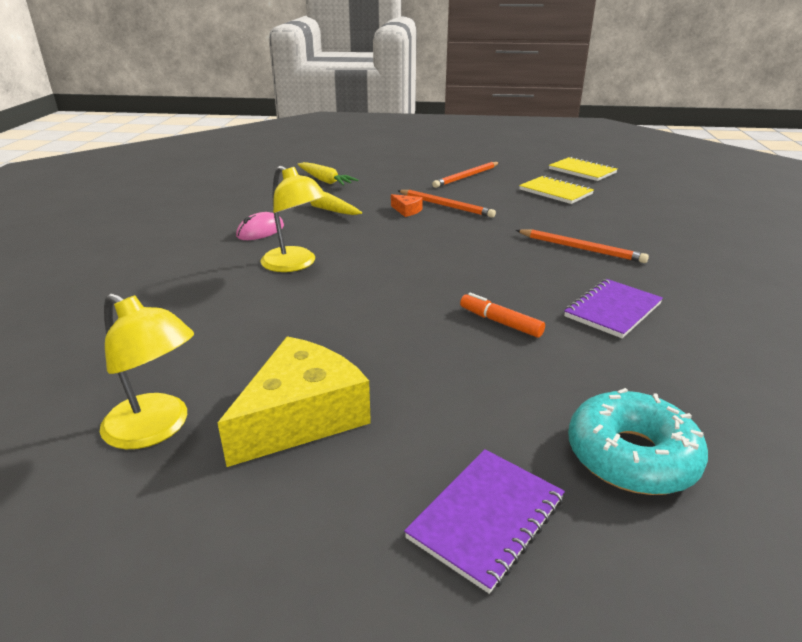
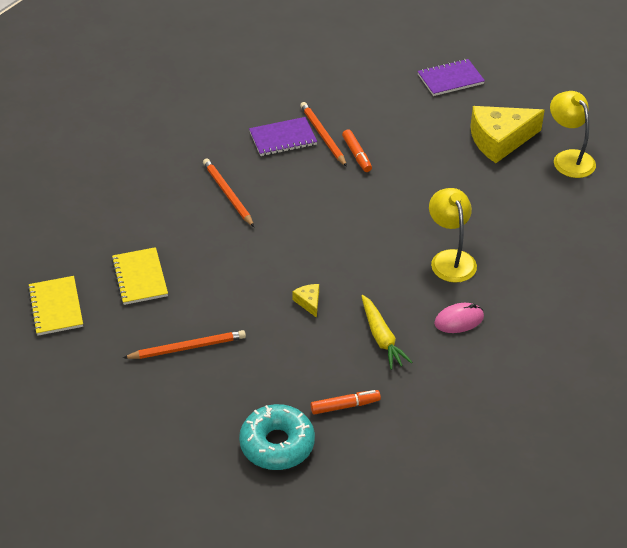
camera: 150 degrees left, 15 degrees up
(325, 181) = (345, 406): yellow carrot -> orange marker
(407, 210) = (308, 302): orange cheese -> yellow cheese
(446, 206) = (266, 296): orange pencil -> orange pencil (322, 136)
(631, 456) = (374, 76): turquoise donut -> turquoise donut (277, 444)

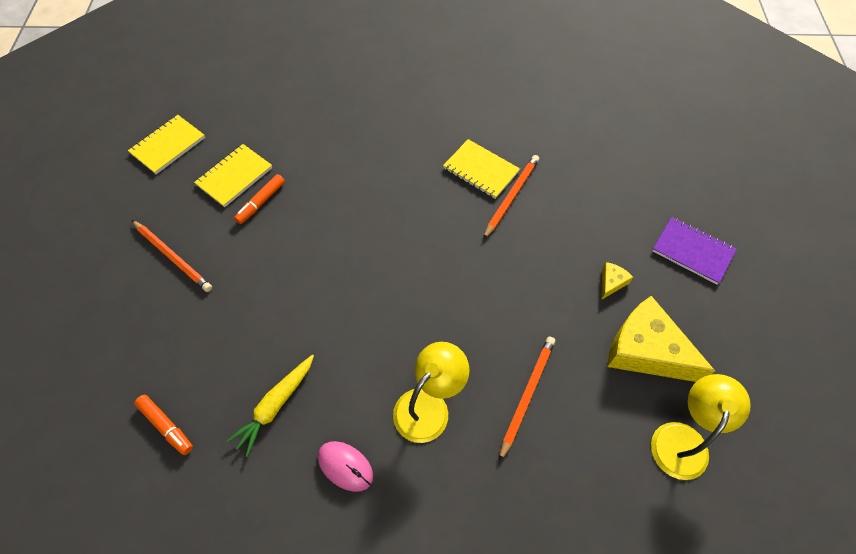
camera: 55 degrees right, 15 degrees up
(227, 194) = (377, 174): orange pencil -> orange pencil (527, 395)
(277, 444) = (90, 396): turquoise donut -> none
(283, 138) = (481, 170): purple notebook -> yellow notebook
(308, 302) = (284, 315): yellow cheese -> yellow cheese (611, 282)
(356, 155) = (509, 237): orange marker -> orange marker (261, 202)

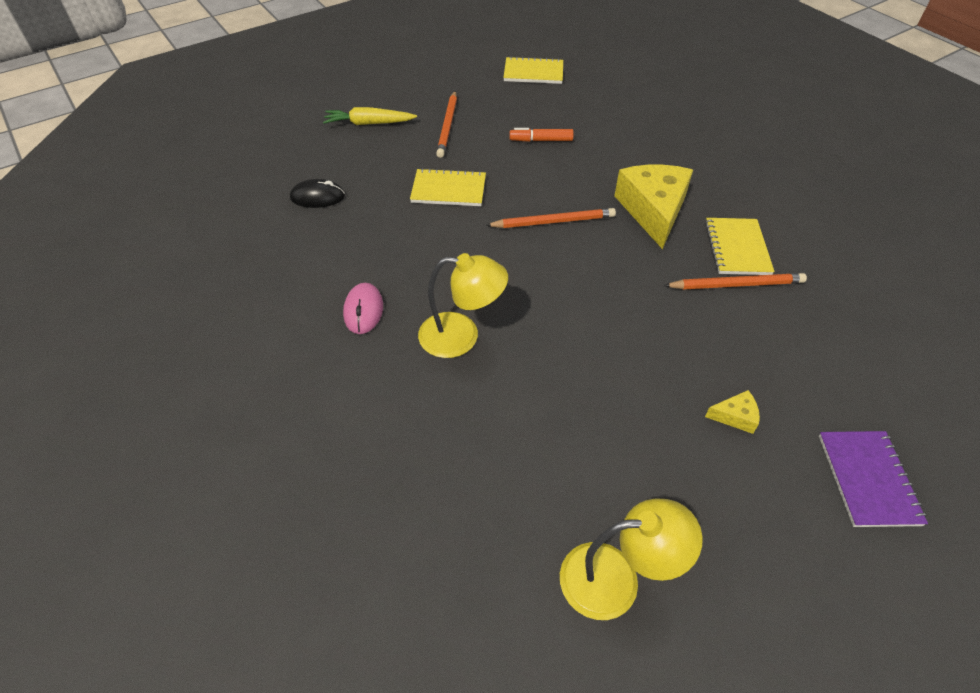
camera: 55 degrees right, 10 degrees down
(166, 426) = (317, 197): orange marker -> black mouse
(234, 176) = (547, 115): yellow notebook -> yellow notebook (448, 190)
(275, 405) = (380, 243): yellow carrot -> yellow carrot (369, 123)
(527, 395) = (537, 404): orange pencil -> orange pencil (553, 221)
(645, 350) = (687, 488): yellow cheese -> yellow cheese (653, 210)

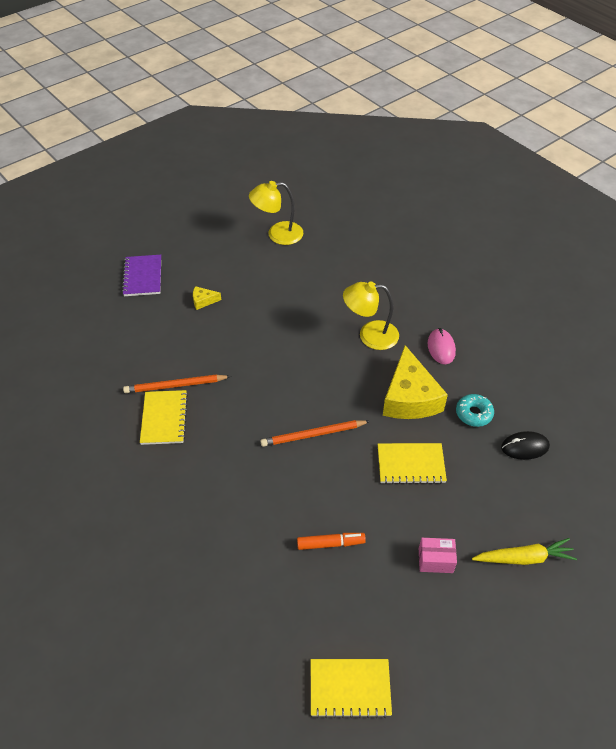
camera: 175 degrees right, 0 degrees up
(357, 230) = (474, 413): none -> turquoise donut
(448, 126) = (435, 560): orange pencil -> pink box
(653, 210) = (226, 453): yellow cheese -> yellow cheese (409, 397)

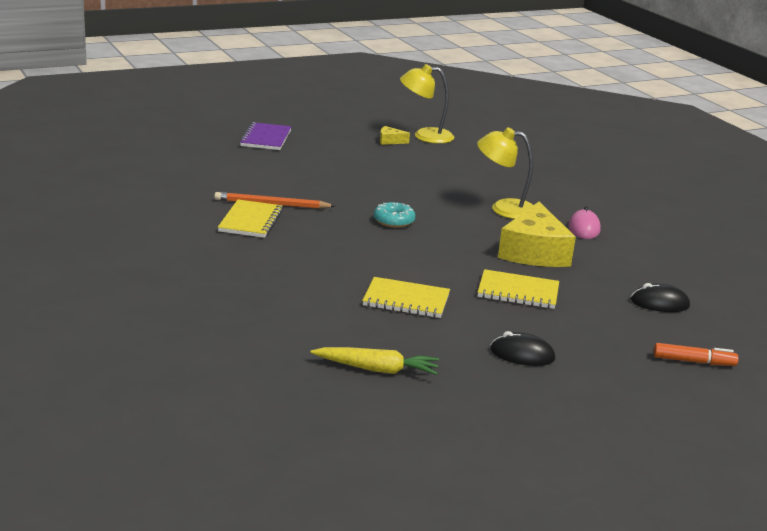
camera: 10 degrees right, 25 degrees down
(203, 301) = (325, 161): yellow cheese -> yellow cheese (390, 141)
(313, 435) = (412, 256): orange pencil -> none
(330, 543) = (403, 324): orange marker -> orange marker (693, 361)
(350, 688) = (386, 415): yellow notebook -> yellow notebook (406, 300)
(435, 560) = (522, 354): pink box -> black mouse
(474, 413) = (606, 273): turquoise donut -> turquoise donut (394, 221)
(524, 558) = (630, 371): yellow carrot -> yellow carrot (377, 369)

